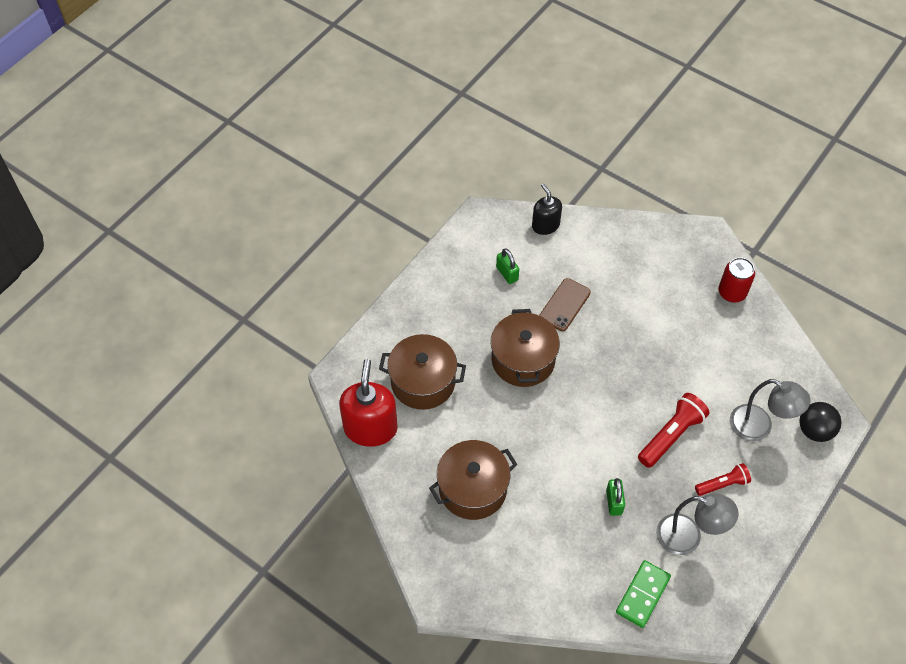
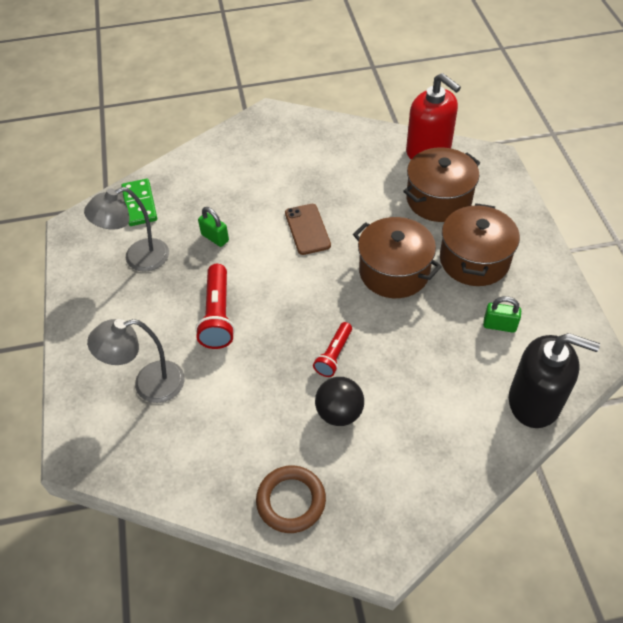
camera: 135 degrees right, 5 degrees down
(472, 489) = (319, 171): brown pot -> brown pot (474, 260)
(545, 225) = (534, 401): black soap dispenser -> black soap dispenser, size x1.66
(564, 305) = (421, 342): brown phone -> brown phone (307, 229)
(722, 484) = (142, 314): red flashlight -> red flashlight (334, 355)
(732, 292) = (291, 501): red can -> brown ring
(814, 430) = (94, 425): black ball -> black ball (339, 413)

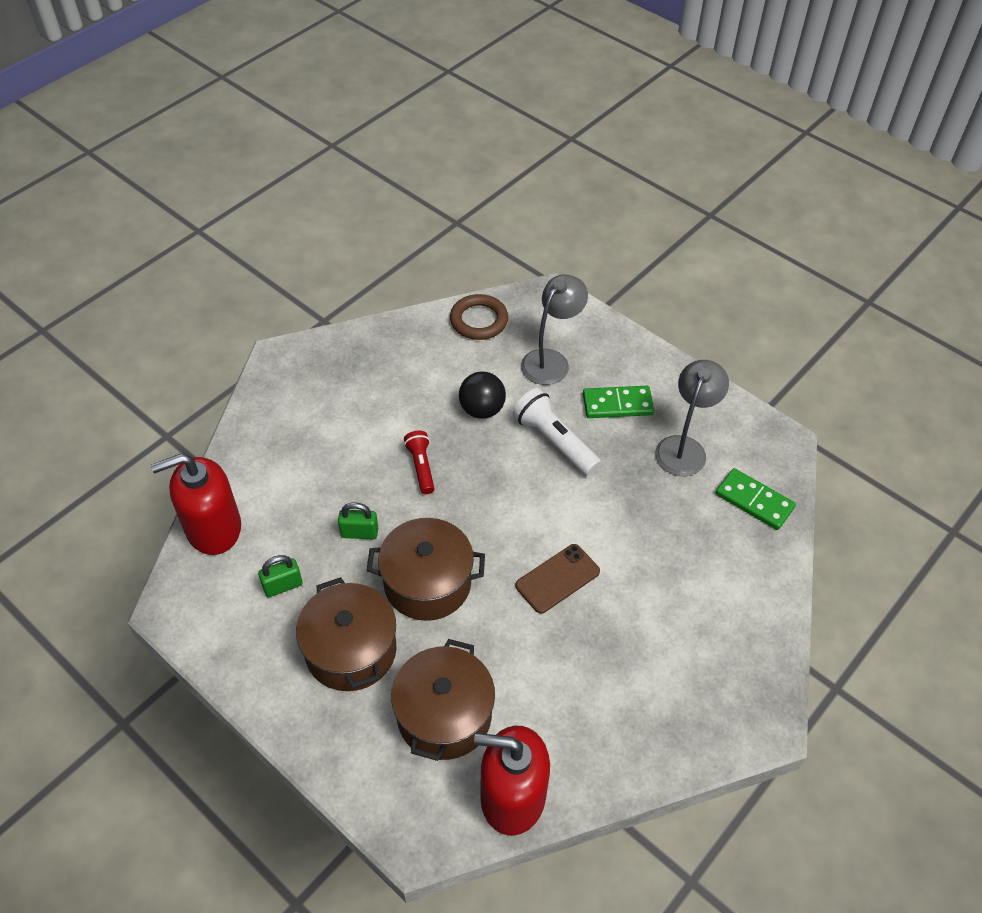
camera: 140 degrees right, 0 degrees up
(143, 315) = (617, 404): none -> green domino
(215, 238) = (639, 511): green padlock -> green padlock (359, 533)
(217, 315) = (554, 441): red flashlight -> white flashlight
(291, 501) = (369, 351): brown ring -> brown ring (479, 320)
(307, 229) = (557, 579): brown phone -> brown phone turned 75 degrees counterclockwise
(339, 413) = (379, 425): black ball -> black ball (482, 409)
(534, 401) = (213, 528): black soap dispenser -> red soap dispenser

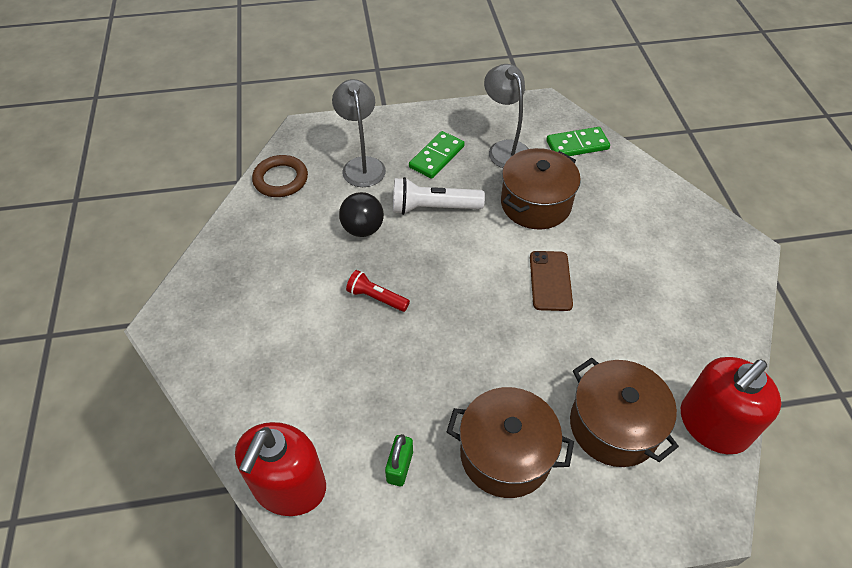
camera: 50 degrees left, 0 degrees up
(359, 533) = (398, 377): green padlock -> none
(427, 583) = (486, 361): brown pot -> brown pot (535, 204)

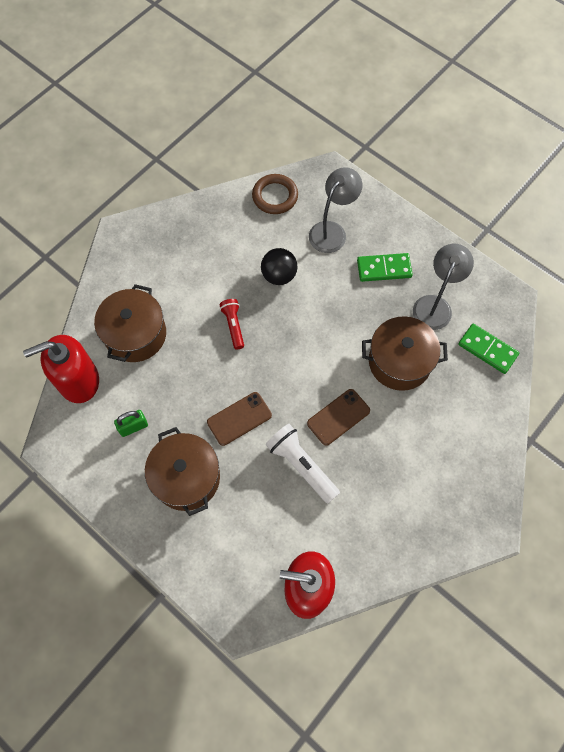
camera: 50 degrees right, 15 degrees up
(433, 208) = (335, 301): white flashlight -> white flashlight (301, 465)
(481, 360) = (239, 419): none -> brown phone
(614, 426) = (257, 527): brown pot -> brown pot (135, 334)

